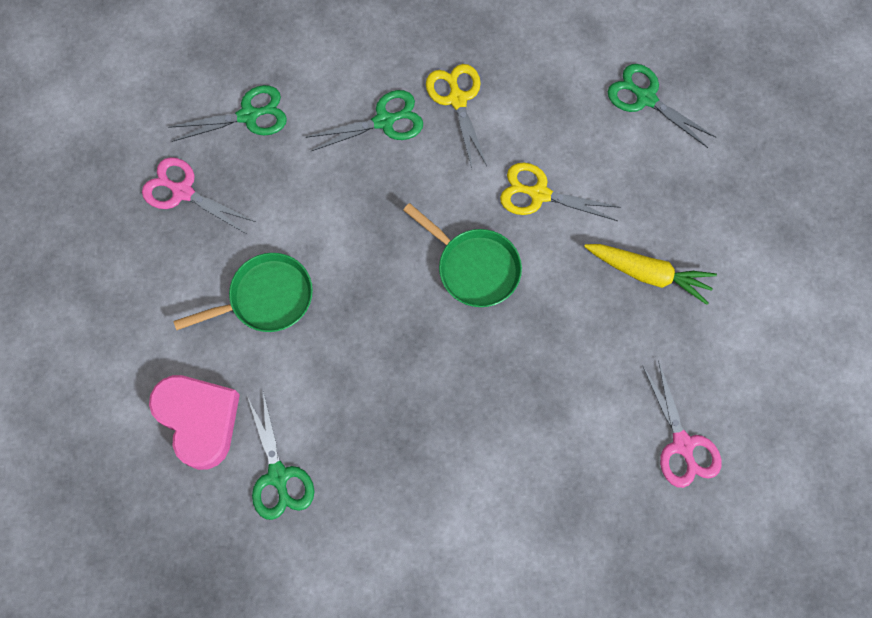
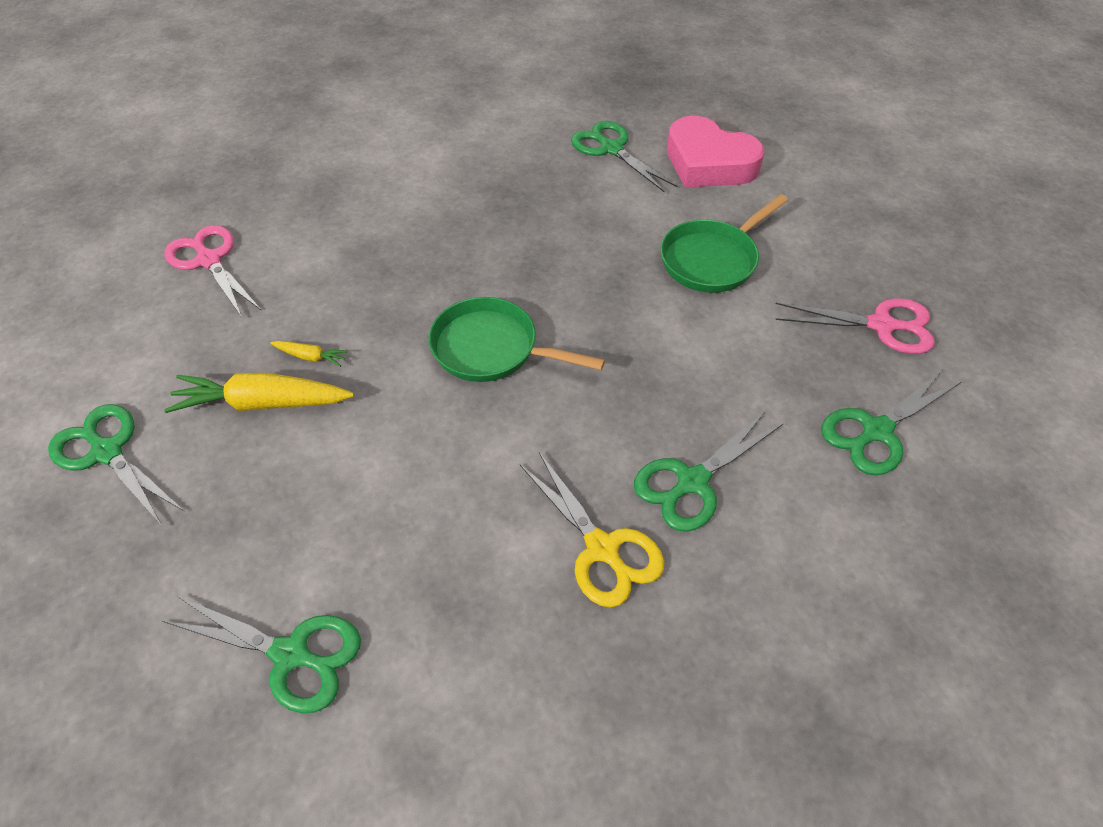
camera: 160 degrees right, 20 degrees down
(539, 194) = (433, 454): yellow scissors -> none
(609, 305) = (311, 357): none -> yellow carrot
(756, 267) = (107, 452): none -> green scissors

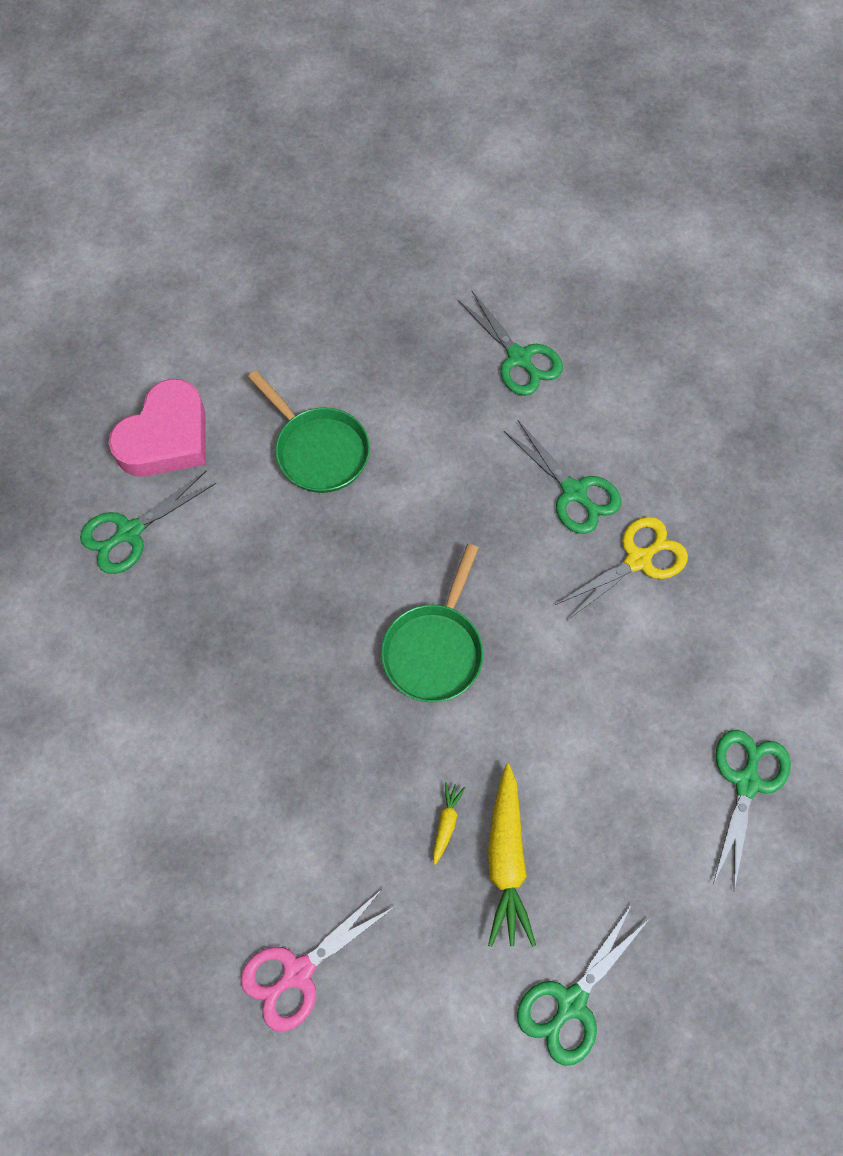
camera: 90 degrees left, 15 degrees up
(881, 325) = (406, 331): pink scissors -> none

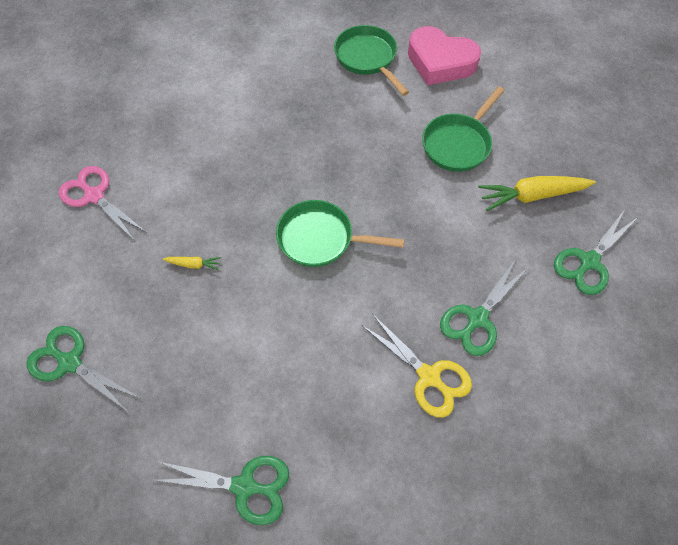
camera: 80 degrees right, 5 degrees down
(129, 532) = (367, 58): green scissors -> green pan
(506, 860) = (170, 307): yellow carrot -> yellow carrot (531, 196)

